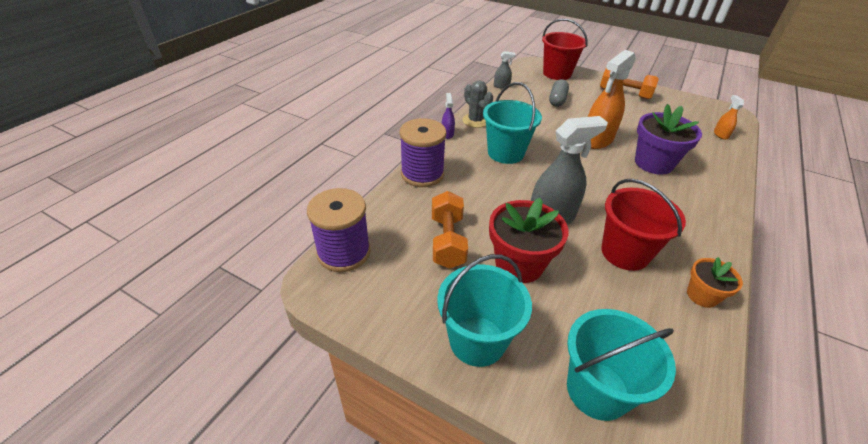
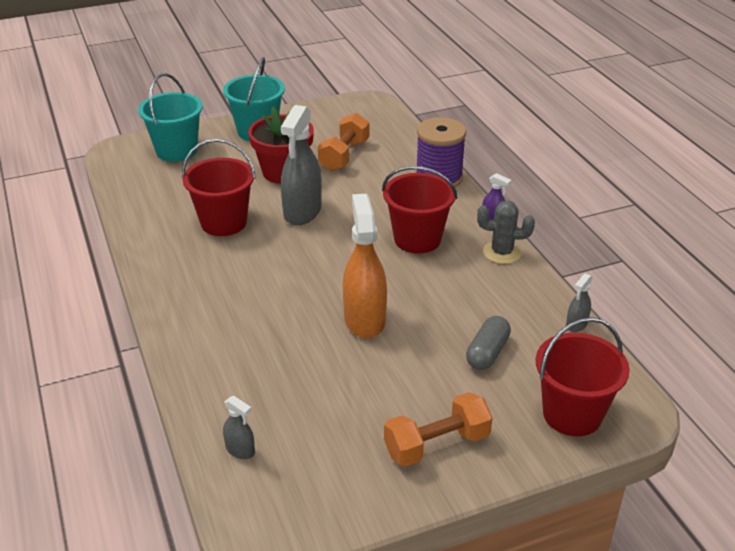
camera: 130 degrees right, 5 degrees down
(344, 252) = (386, 116): purple spool -> none
(447, 241) = (344, 155): orange dumbbell -> orange dumbbell turned 75 degrees clockwise
(505, 153) = (417, 239): turquoise bucket -> red bucket
(557, 100) = (487, 353): grey capsule -> grey capsule turned 60 degrees clockwise
(653, 163) = (278, 330): purple flower pot -> none
(702, 295) = (148, 228): orange flower pot -> none
(720, 135) = (240, 450): orange spray bottle -> grey spray bottle

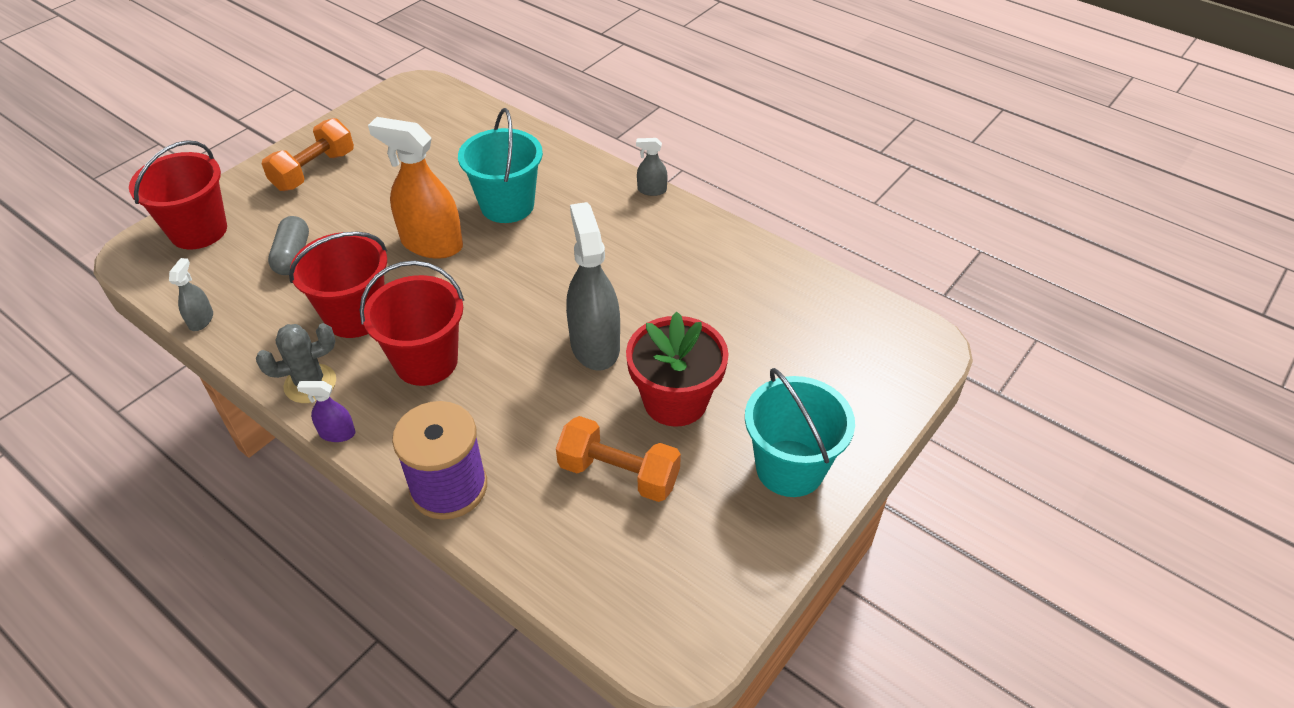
camera: 150 degrees right, 10 degrees up
(176, 151) = (852, 376): turquoise bucket -> turquoise bucket (507, 205)
(224, 222) = (671, 293): red bucket -> red bucket (355, 316)
(240, 450) = (466, 119): grey spray bottle -> grey spray bottle (652, 190)
(344, 155) = (618, 474): orange dumbbell -> orange dumbbell turned 60 degrees counterclockwise
(364, 319) = (431, 244): orange spray bottle -> orange spray bottle turned 150 degrees clockwise

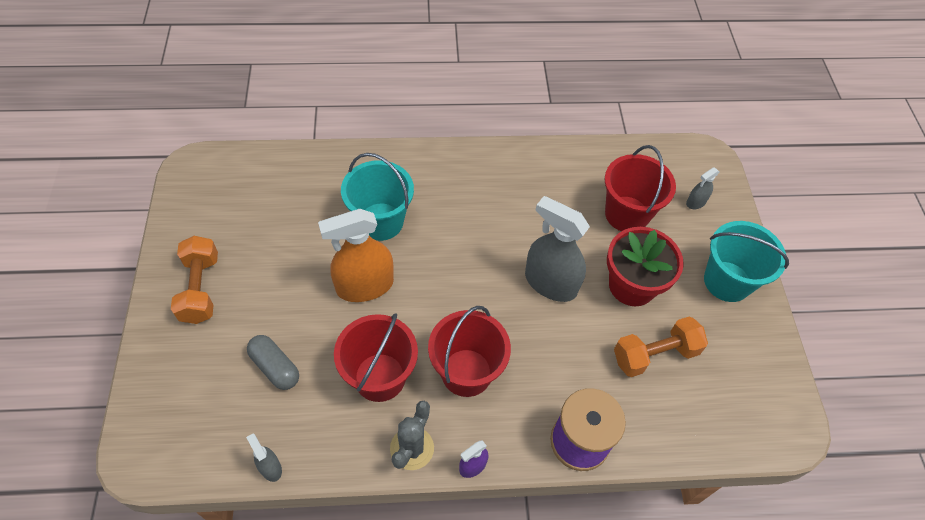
camera: 45 degrees left, 10 degrees up
(198, 231) = (170, 402): red bucket -> red bucket (627, 214)
(652, 190) = (459, 149): grey spray bottle -> grey spray bottle (696, 202)

